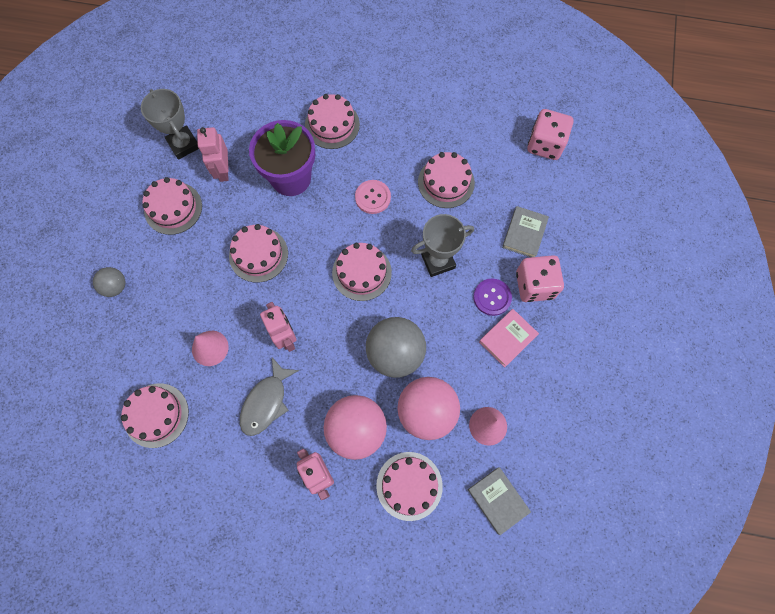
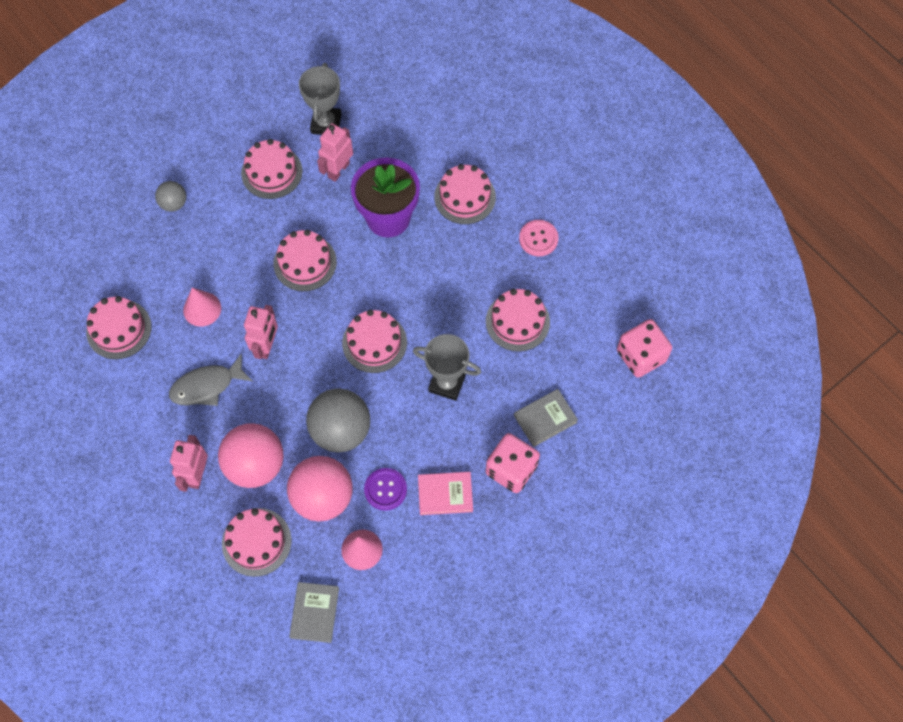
camera: 40 degrees right, 5 degrees down
(373, 197) = (442, 286): pink button -> pink button (538, 239)
(492, 297) = (464, 450): purple button -> purple button (385, 489)

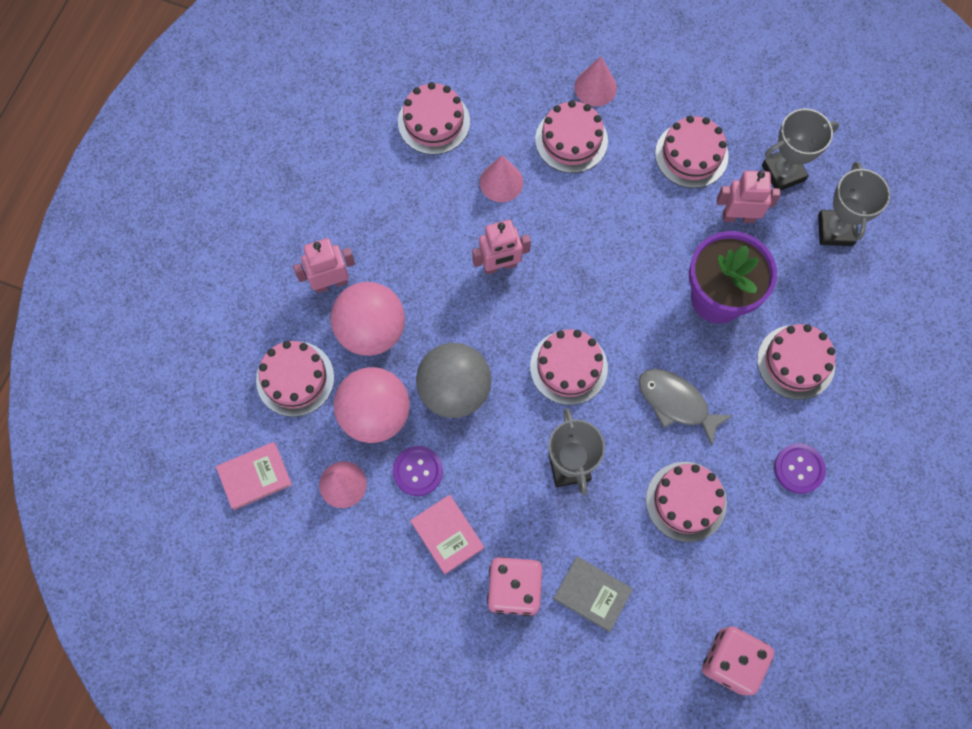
camera: 60 degrees right, 5 degrees up
(174, 203) = (595, 87): grey ball -> pink cone
(207, 386) = (424, 236): grey fish -> grey fish (676, 403)
(305, 262) = (613, 247): pink cake -> pink cake (571, 140)
(314, 613) = (254, 476): grey book -> pink book
(389, 117) = (835, 230): none -> grey trophy
(538, 239) = (799, 469): pink button -> purple button

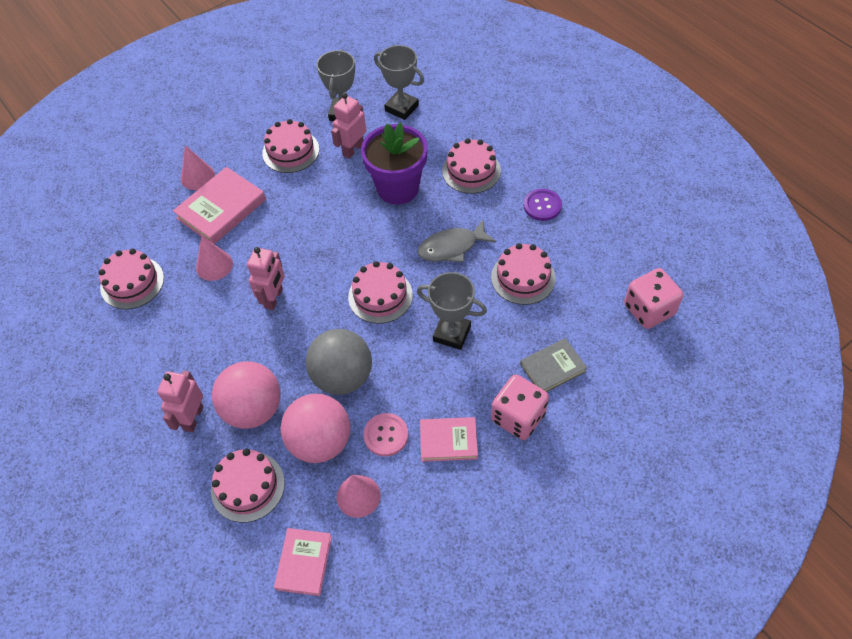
camera: 55 degrees left, 15 degrees down
(418, 471) = (386, 435): purple button -> pink button
(571, 140) = (221, 209): pink cake -> pink book

